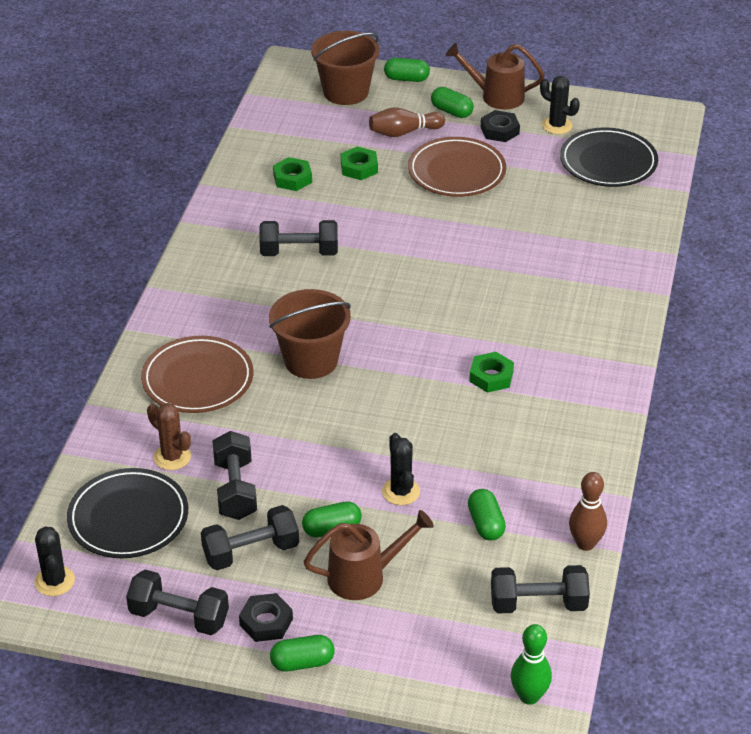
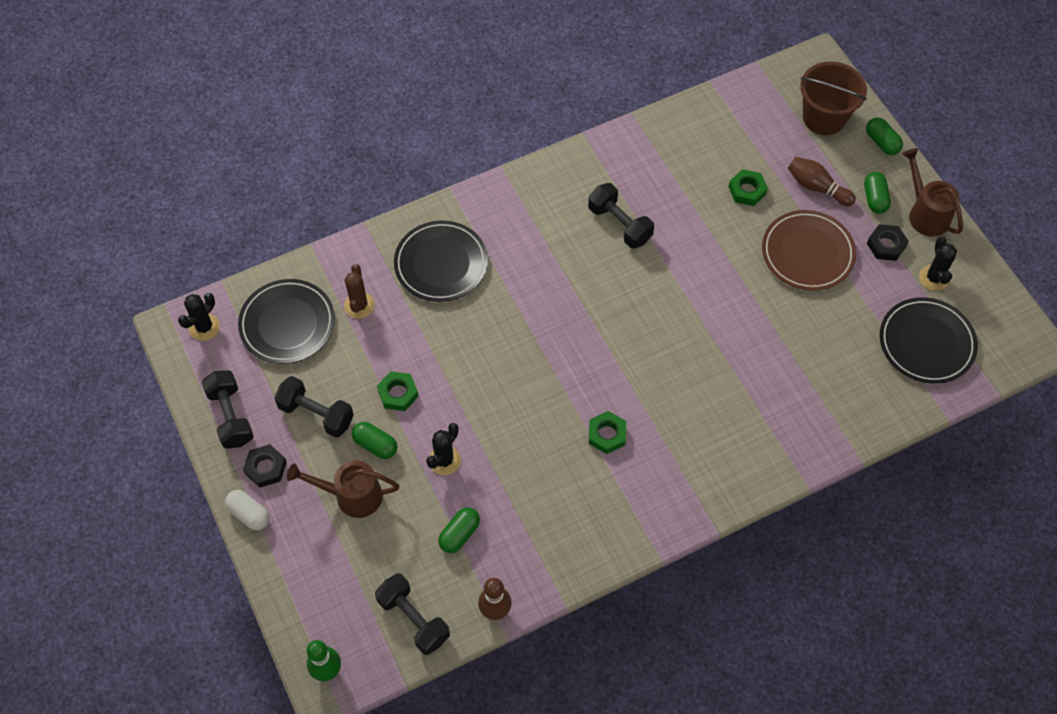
camera: 50 degrees right, 20 degrees up
(198, 379) = (441, 264): brown plate -> black plate
(235, 489) = (362, 363): black dumbbell -> none
(292, 178) = (693, 161): green nut -> green nut (398, 393)
(302, 662) = (249, 514): green capsule -> white capsule
(311, 360) = (519, 314): brown bucket -> none
(365, 576) = (351, 495): brown watering can -> brown watering can turned 150 degrees clockwise

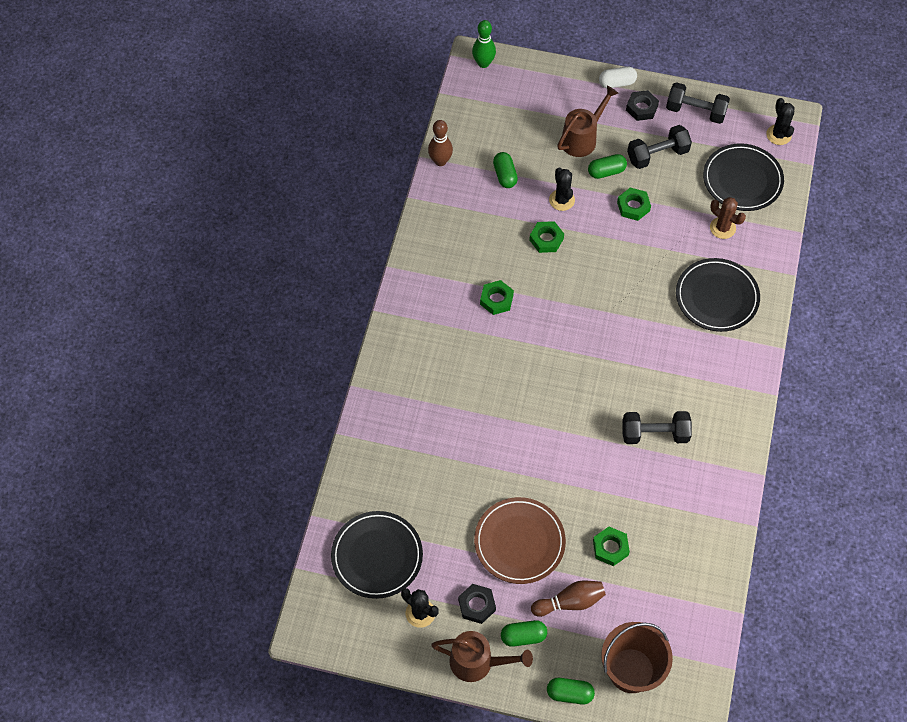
camera: 130 degrees right, 0 degrees up
(413, 619) = (474, 120): black dumbbell -> none
(502, 441) = (546, 239): none -> green nut
(874, 198) = (523, 636): green capsule -> green capsule turned 45 degrees counterclockwise

